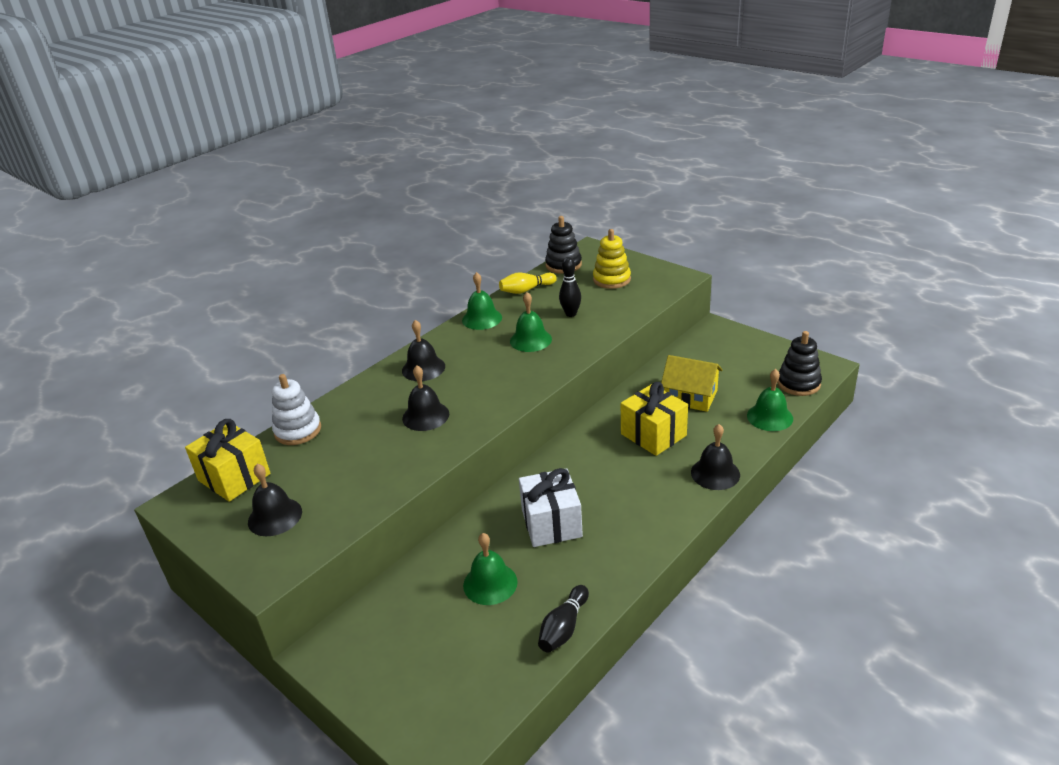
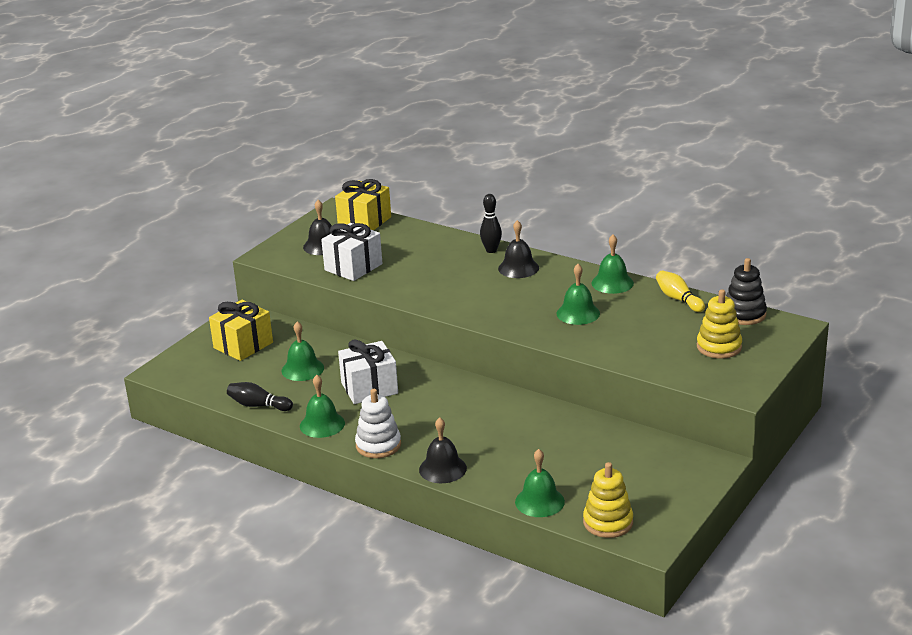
camera: 80 degrees right, 5 degrees down
(298, 430) = (422, 232): white stacking toy -> white stacking toy (378, 445)
(351, 488) = (353, 267): none -> white gift
(425, 416) = (447, 281): black bell -> none
(571, 314) = (634, 329): black bowling pin -> black bowling pin (491, 250)
(619, 565) = (322, 424): none -> green bell
(653, 435) = (497, 431): yellow gift -> yellow gift (243, 345)
(690, 396) = (567, 450): yellow house -> none
(798, 383) = (608, 522): black stacking toy -> yellow stacking toy

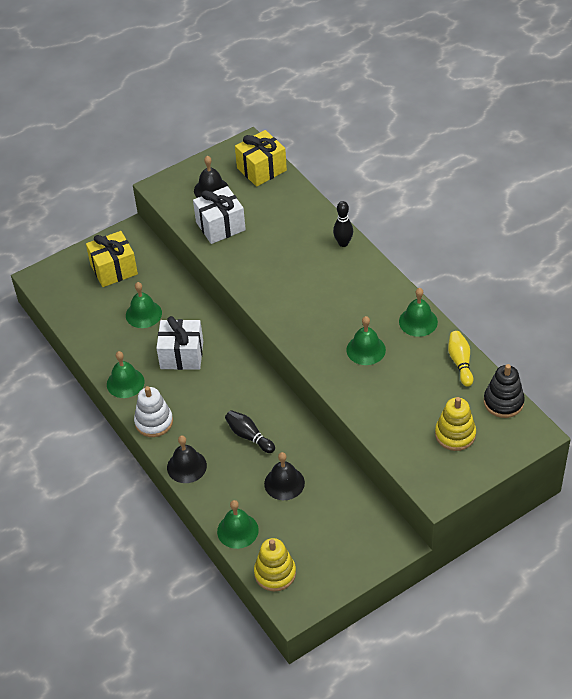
camera: 25 degrees right, 20 degrees up
(258, 405) = (90, 343): black bowling pin -> black bowling pin (249, 436)
(518, 268) = (352, 274): black bell -> black bell (284, 483)

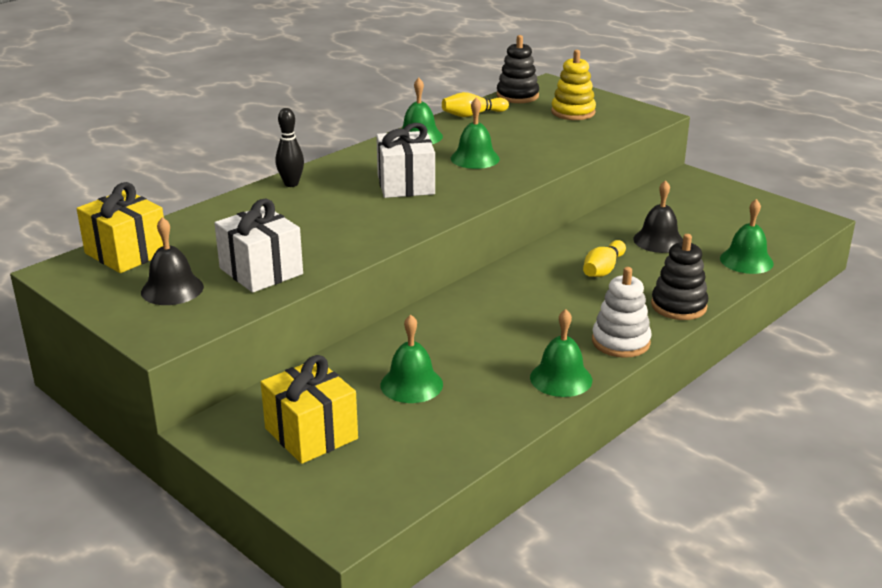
camera: 105 degrees left, 20 degrees down
(182, 355) = (485, 337): white gift -> white gift (405, 184)
(186, 466) = (678, 306): black bell -> black stacking toy
(249, 436) = (603, 269): black bowling pin -> yellow bowling pin
(275, 573) = (782, 233): yellow stacking toy -> none

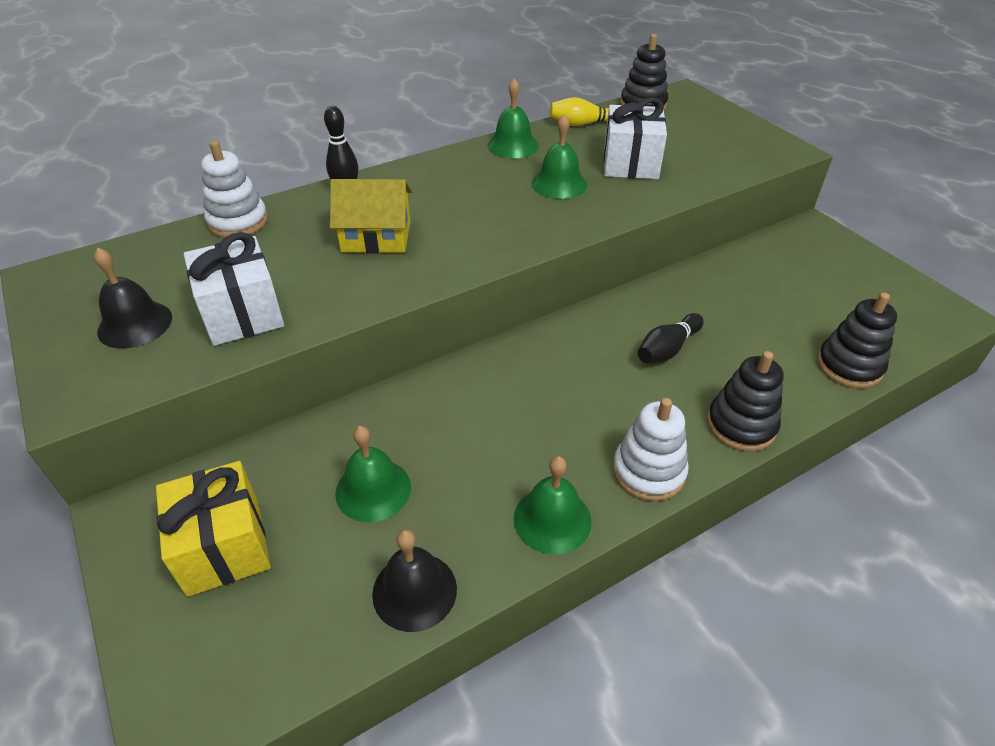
camera: 15 degrees right, 15 degrees up
(126, 253) = (125, 262): yellow gift -> none
(208, 215) = (238, 222): none -> white stacking toy
(340, 210) = (376, 237): none -> yellow house
(405, 184) = (466, 210): white gift -> white gift (630, 163)
(573, 112) = (696, 134): yellow stacking toy -> none
(603, 269) = (667, 349): yellow bowling pin -> black bowling pin
(658, 240) = (748, 316): black bell -> black bell (414, 591)
(746, 261) = (849, 366): green bell -> black stacking toy

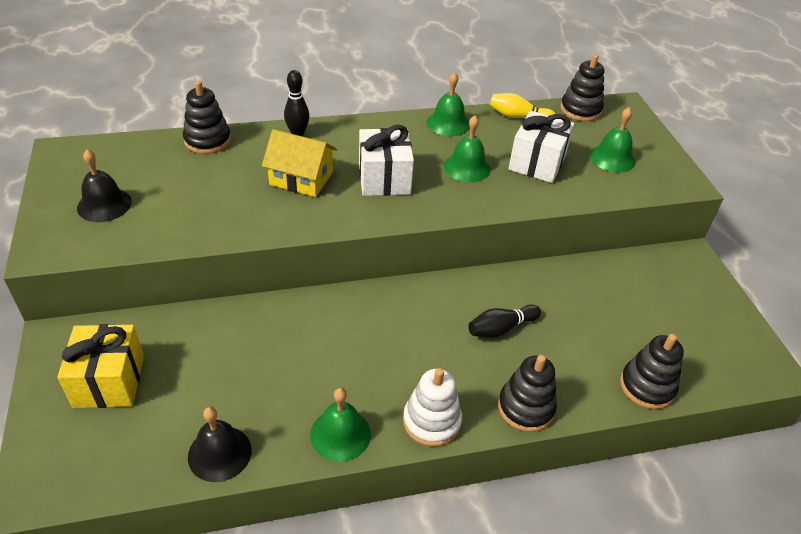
camera: 15 degrees right, 0 degrees up
(238, 222) = (207, 140): white stacking toy -> black stacking toy
(242, 314) = (178, 216): white gift -> white gift (384, 179)
(373, 489) = (225, 372): green bell -> green bell (612, 158)

